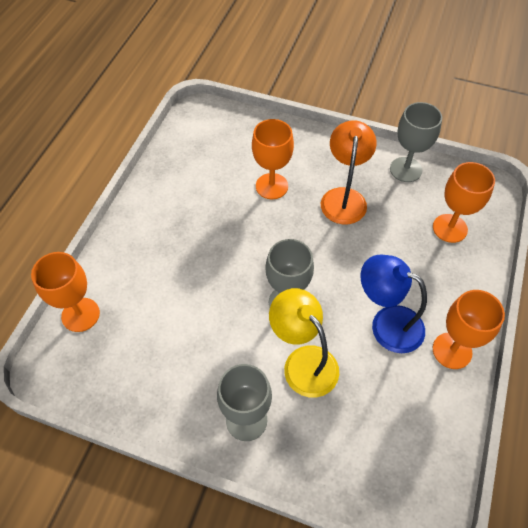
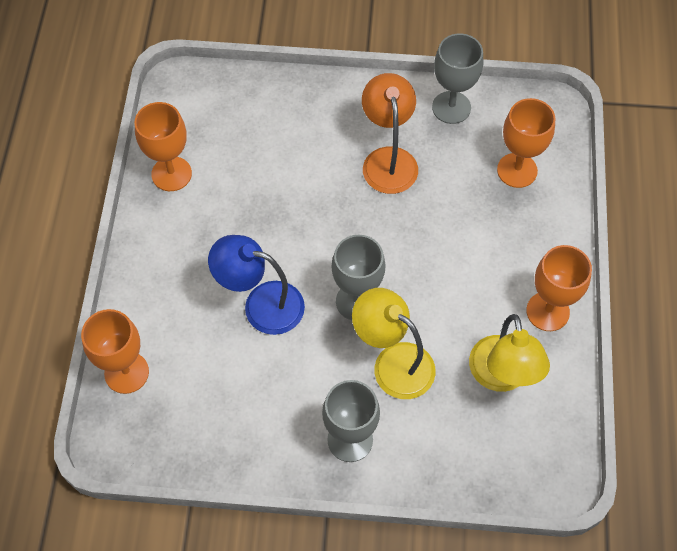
camera: 15 degrees left, 5 degrees up
(271, 186) = (299, 164): orange goblet -> orange goblet (171, 174)
(387, 323) = (472, 298): blue lamp -> blue lamp (261, 304)
(397, 398) = (501, 376): none -> yellow lamp

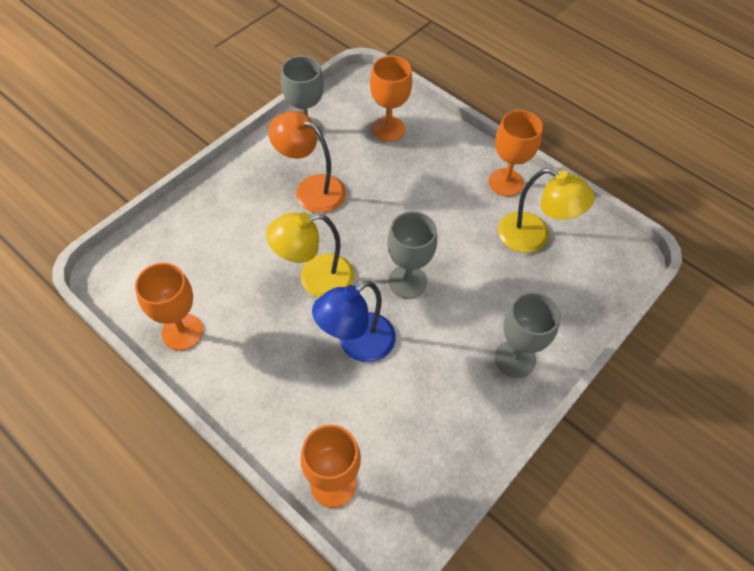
camera: 55 degrees left, 5 degrees down
(393, 362) = (474, 292): yellow lamp -> yellow lamp (315, 279)

